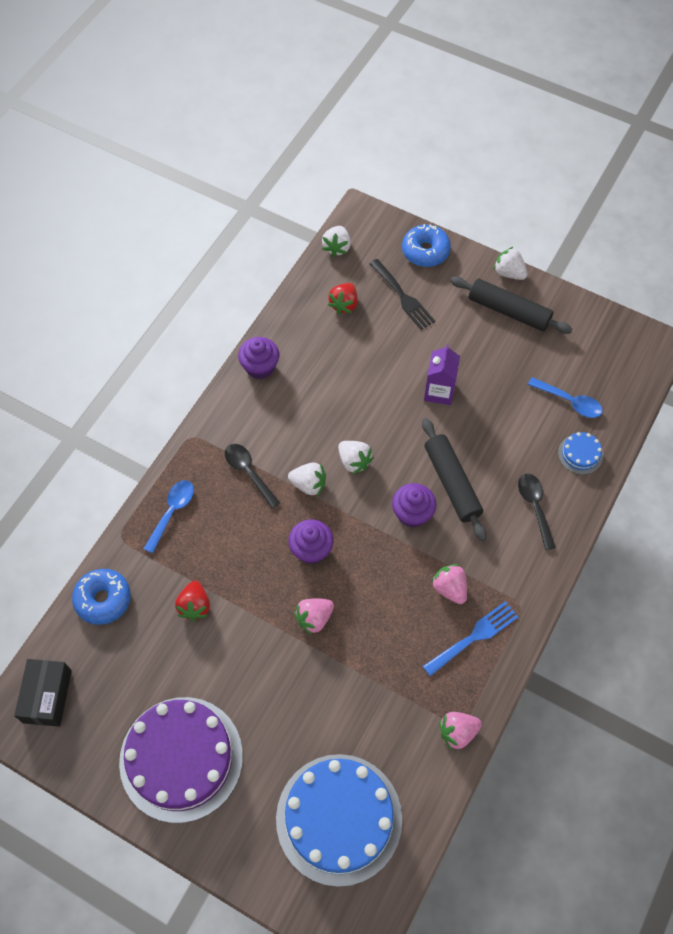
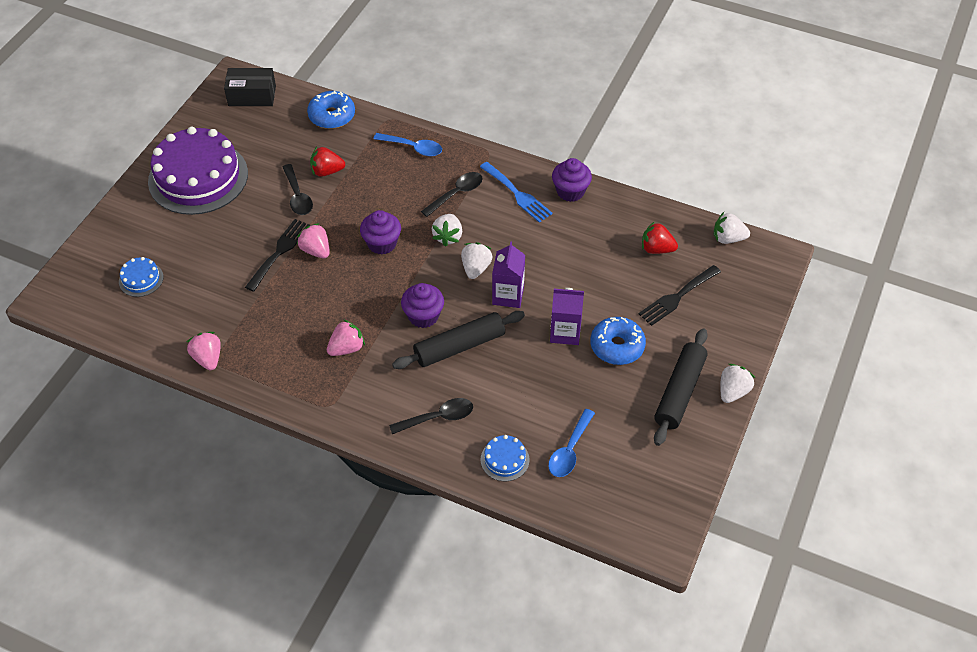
camera: 85 degrees right, 10 degrees down
(229, 638) = (297, 196): none -> black spoon
(312, 658) = (279, 252): none -> black fork
(339, 818) = (141, 279): blue cake -> blue cake, size x0.42
(354, 461) = (476, 268): white strawberry -> white strawberry turned 150 degrees clockwise
(391, 435) = (508, 295): none -> purple carton
(425, 251) = (743, 313): blue donut -> blue donut (617, 346)
(474, 636) = (298, 369): blue fork -> blue fork (517, 194)

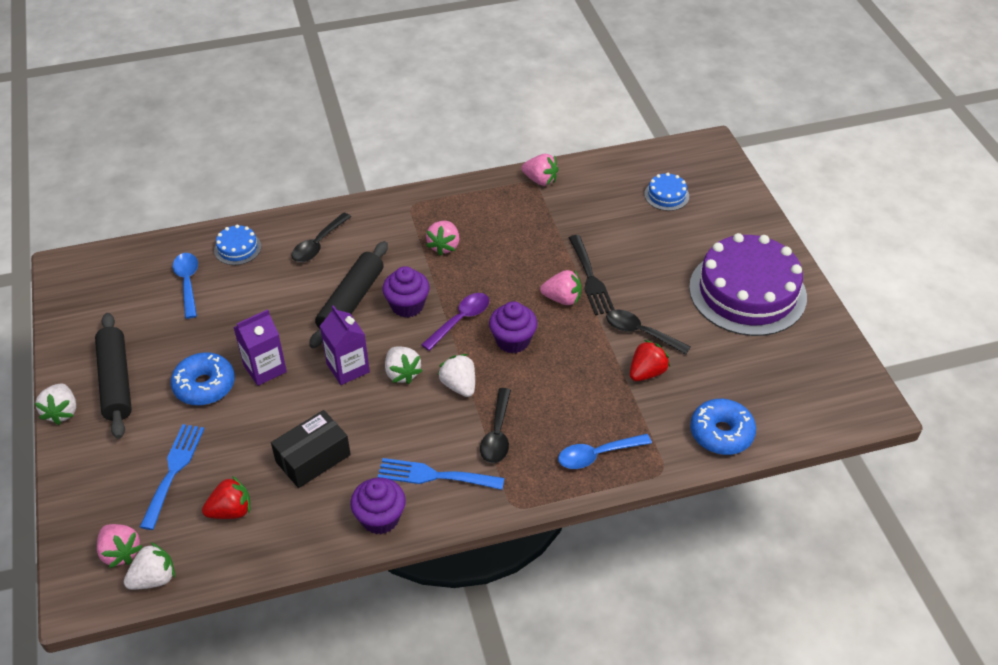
camera: 140 degrees right, 5 degrees down
(252, 96) = (825, 400): black box -> black box (313, 458)
(399, 280) = (460, 320): none -> purple spoon
(677, 297) = (173, 471): black fork -> blue fork
(740, 265) = (120, 552): none -> pink strawberry

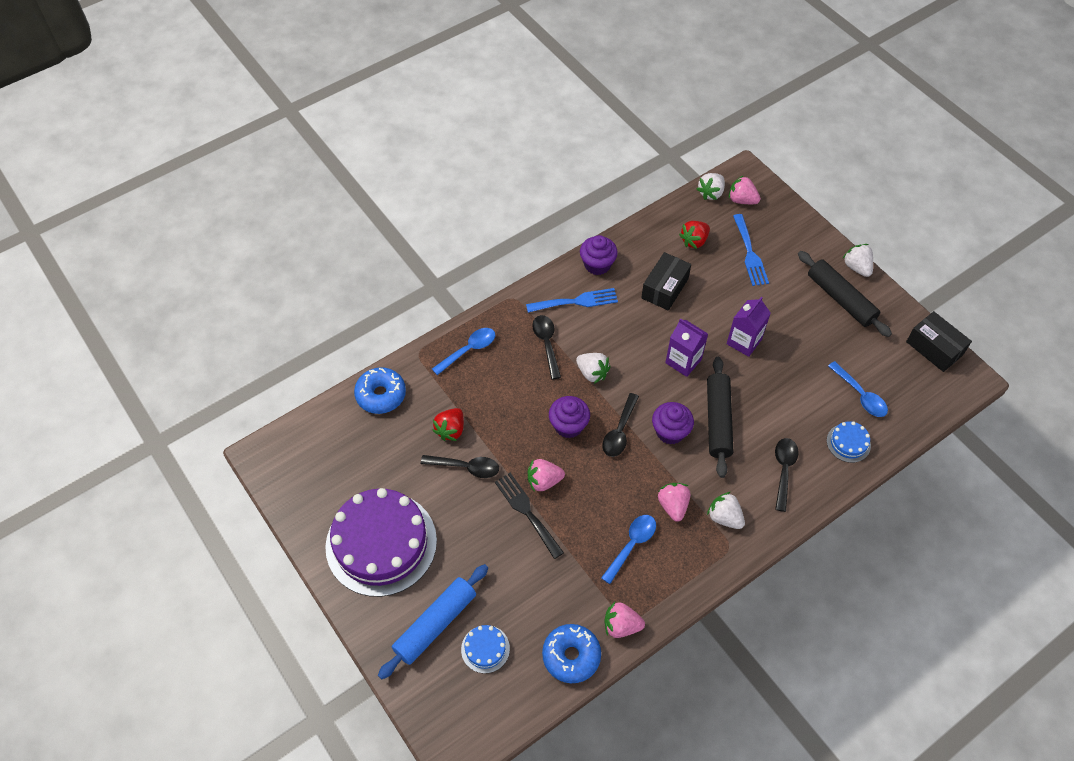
camera: 160 degrees right, 10 degrees up
(69, 302) = (934, 348): none -> black box
(204, 386) = (776, 315): blue donut -> blue donut (571, 656)
(402, 373) = (640, 370): white strawberry -> white strawberry (724, 517)
(460, 320) = (619, 431): purple spoon -> black spoon
(501, 228) = (631, 545): none -> blue spoon
(707, 221) = (435, 624): none -> blue rolling pin

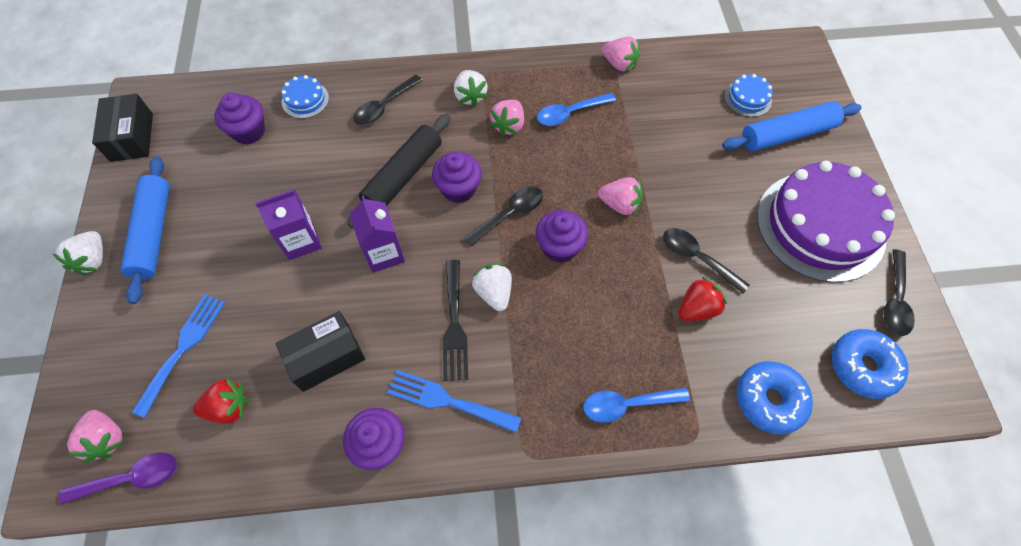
camera: 150 degrees left, 5 degrees up
(527, 512) = (653, 185): black fork -> black fork (454, 325)
(546, 344) = (523, 359): black spoon -> black spoon (895, 300)
(571, 656) = (674, 63): blue donut -> blue donut (862, 367)
(711, 193) = (132, 478): white strawberry -> purple spoon
(841, 299) = (153, 233): black rolling pin -> blue rolling pin
(860, 395) = (249, 132): blue spoon -> purple cupcake

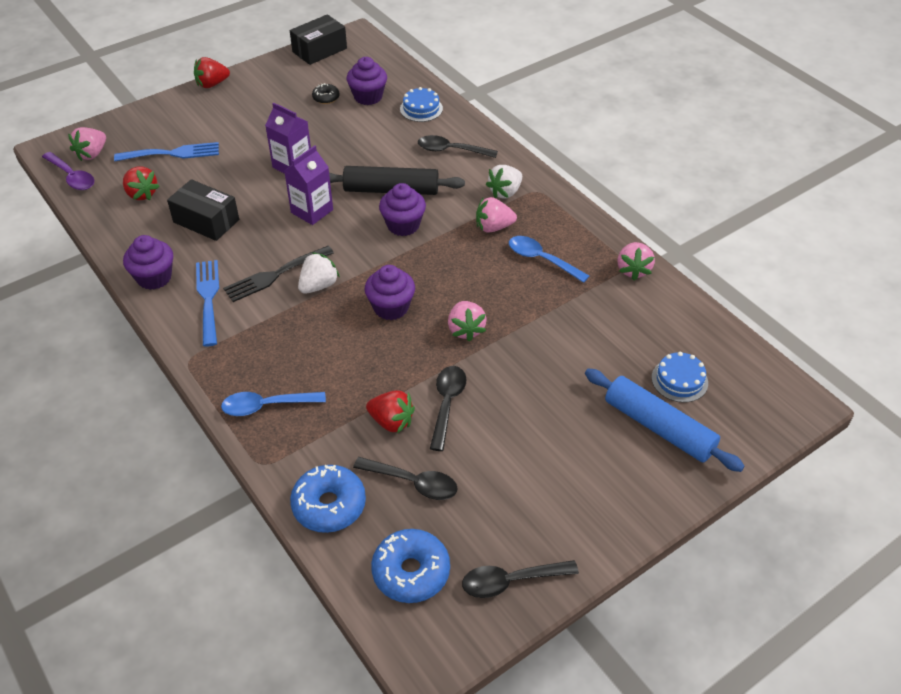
camera: 60 degrees right, 15 degrees down
(93, 260) = (212, 84): white strawberry -> red strawberry
(153, 233) = (250, 98): blue rolling pin -> none
(218, 166) = (326, 98): none -> black donut
(510, 214) = (401, 264): black spoon -> black spoon (413, 483)
(627, 404) = (266, 406): blue spoon -> blue spoon turned 60 degrees counterclockwise
(820, 226) = (559, 490): purple cake -> none

